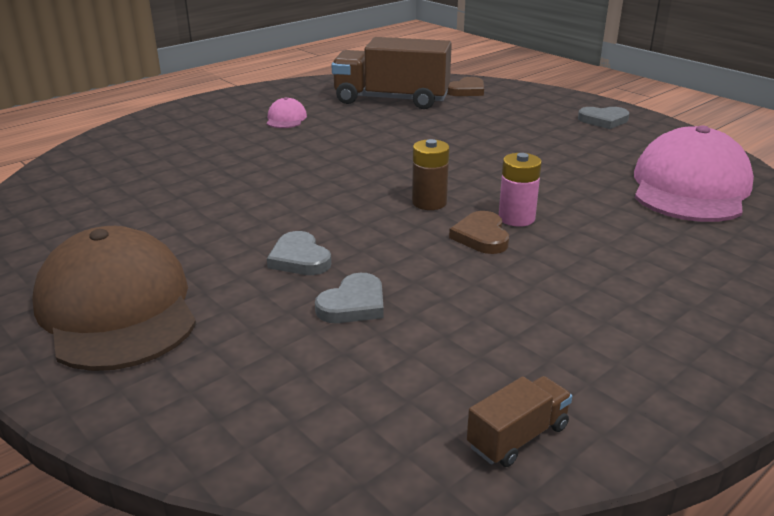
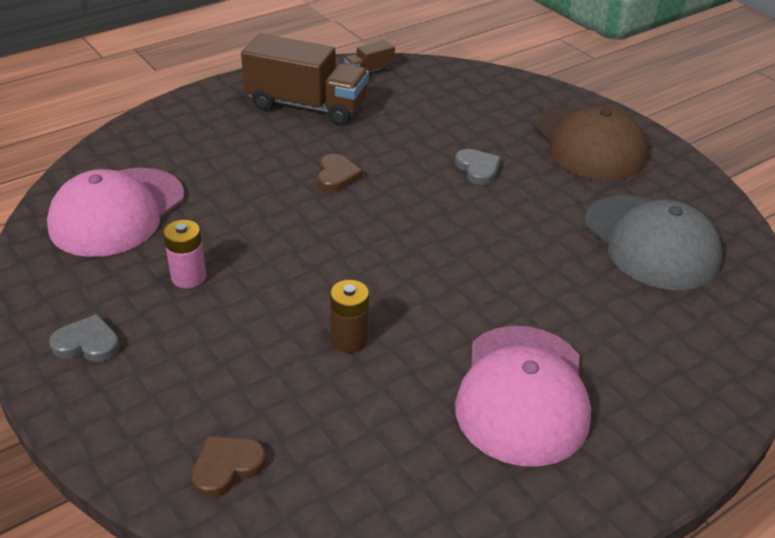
camera: 175 degrees left, 10 degrees up
(120, 202) = (650, 242): none -> grey cap
(286, 119) = (522, 394): pink cap -> pink cap, size x2.34
(353, 304) = (439, 134): grey heart -> none
(391, 100) = (362, 443): brown truck -> brown truck (307, 106)
(429, 202) = (367, 215): brown battery -> brown battery (349, 339)
(516, 218) = (299, 191): pink battery -> pink battery (189, 277)

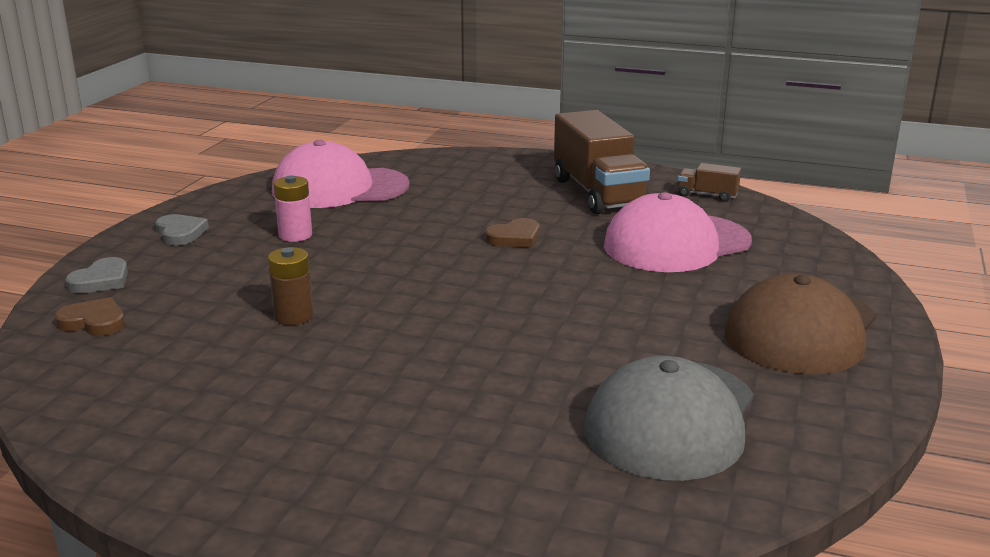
camera: 55 degrees right, 15 degrees down
(477, 169) = (638, 289): grey heart -> grey heart (101, 280)
(522, 394) = (309, 417): pink cap -> pink cap (676, 244)

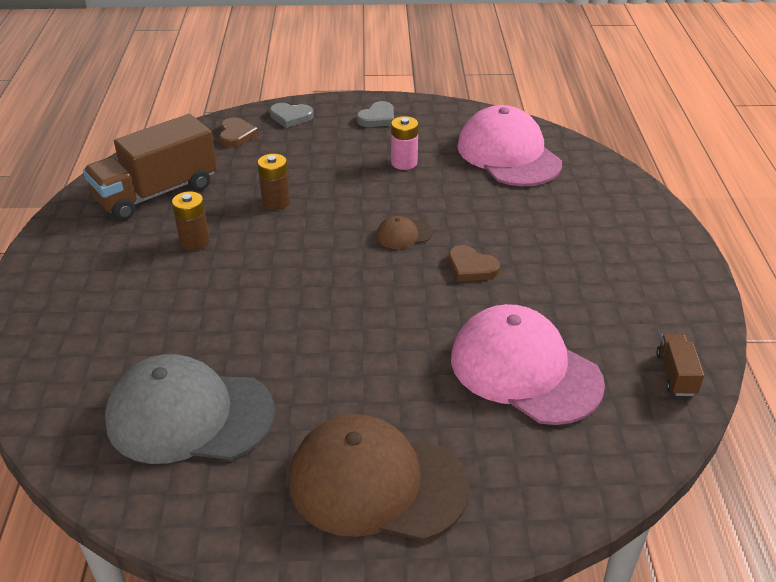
camera: 70 degrees right, 15 degrees up
(327, 380) = (194, 242): none -> brown battery
(432, 257) = (404, 234): none -> brown cap
(598, 193) = (616, 295): brown truck -> brown truck (156, 193)

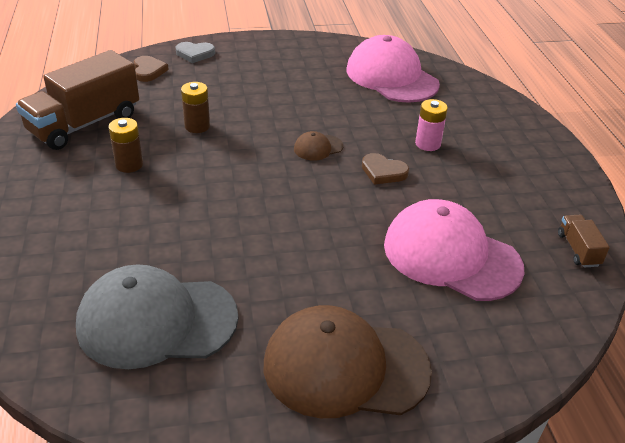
camera: 10 degrees left, 0 degrees up
(377, 118) = (272, 52): grey heart -> none
(404, 163) = (304, 88): pink battery -> pink battery (428, 144)

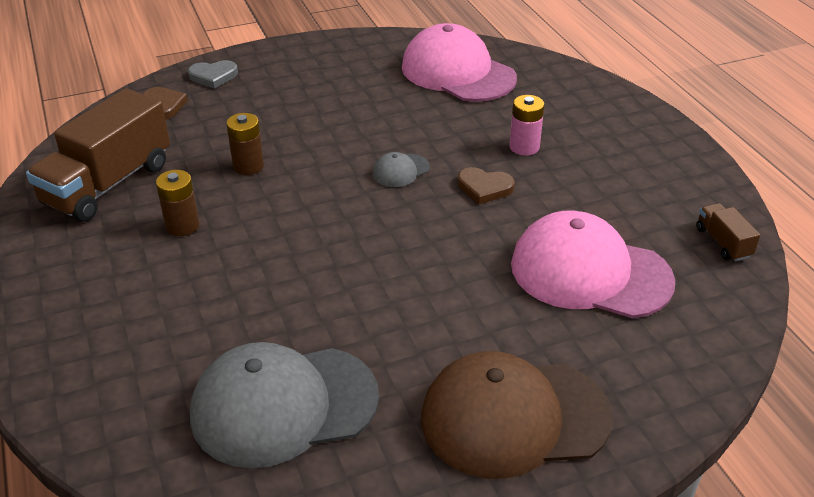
camera: 10 degrees left, 0 degrees up
(318, 148) = (400, 171): brown cap -> grey cap

